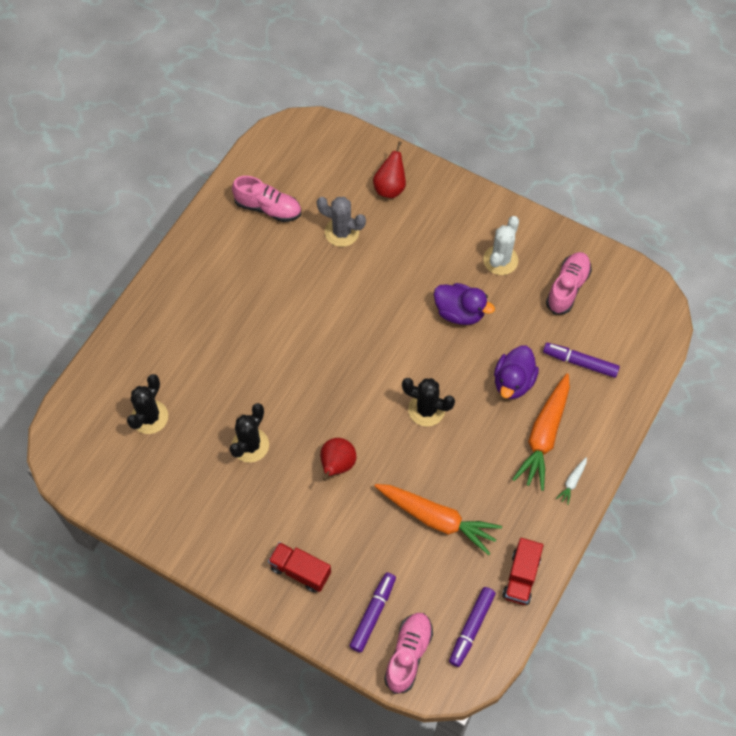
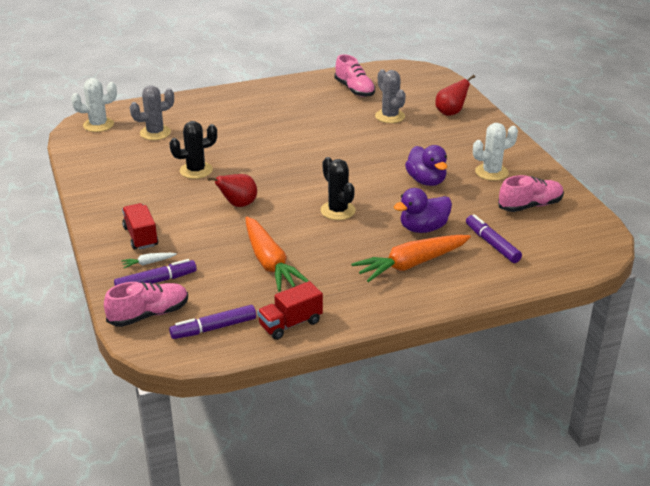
camera: 40 degrees right, 30 degrees down
(78, 446) = (98, 125): none -> white cactus
(149, 417) = (155, 133): black cactus -> grey cactus
(572, 482) = (402, 298): white carrot -> white carrot (148, 263)

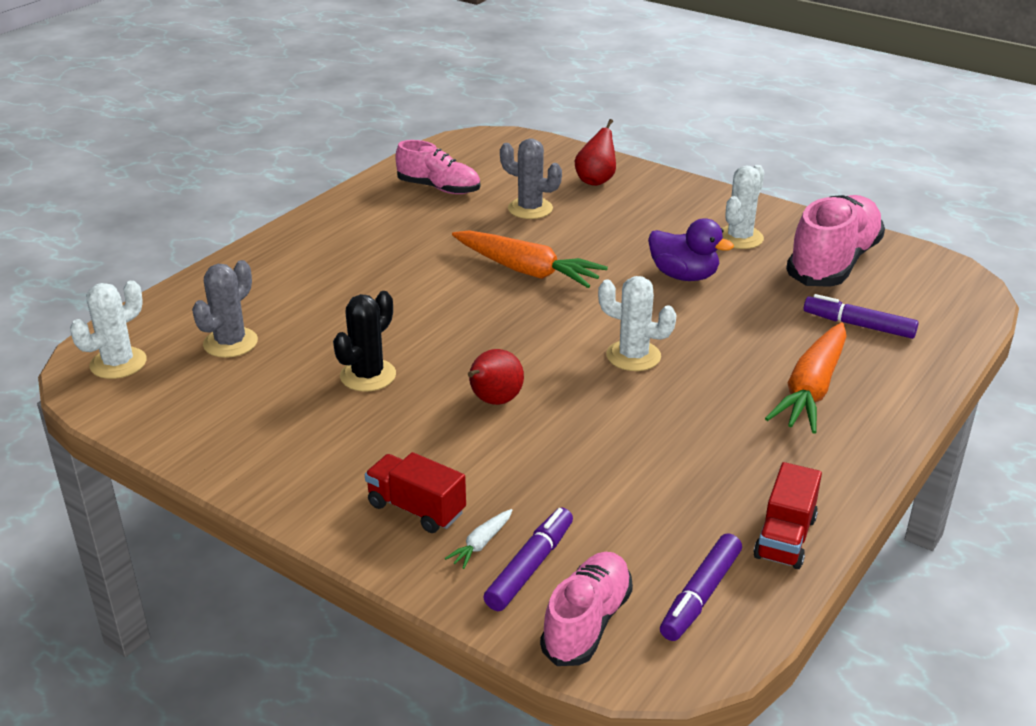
camera: 35 degrees left, 0 degrees up
(270, 262) = (645, 464): orange carrot -> orange carrot (527, 271)
(338, 211) = (633, 356): black cactus -> white cactus
(423, 228) = (762, 337): purple duck -> none
(530, 206) = (833, 263): pink shoe -> pink shoe, size x1.60

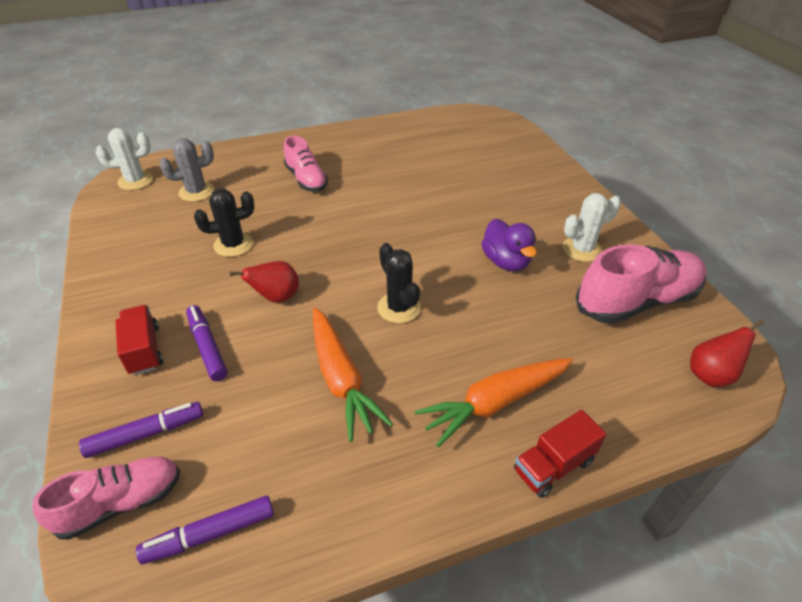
camera: 35 degrees right, 10 degrees up
(439, 188) = (421, 138): pink shoe -> pink shoe (306, 179)
(481, 544) = (143, 398): white carrot -> none
(527, 271) = (406, 214): orange carrot -> orange carrot (341, 379)
(530, 209) = (459, 172): grey cactus -> none
(596, 180) = (526, 167): red pear -> red pear (710, 375)
(633, 356) = (399, 308): white cactus -> black cactus
(785, 537) = (324, 525): red truck -> red truck (553, 465)
(858, 325) = (598, 365): purple marker -> purple marker (207, 347)

